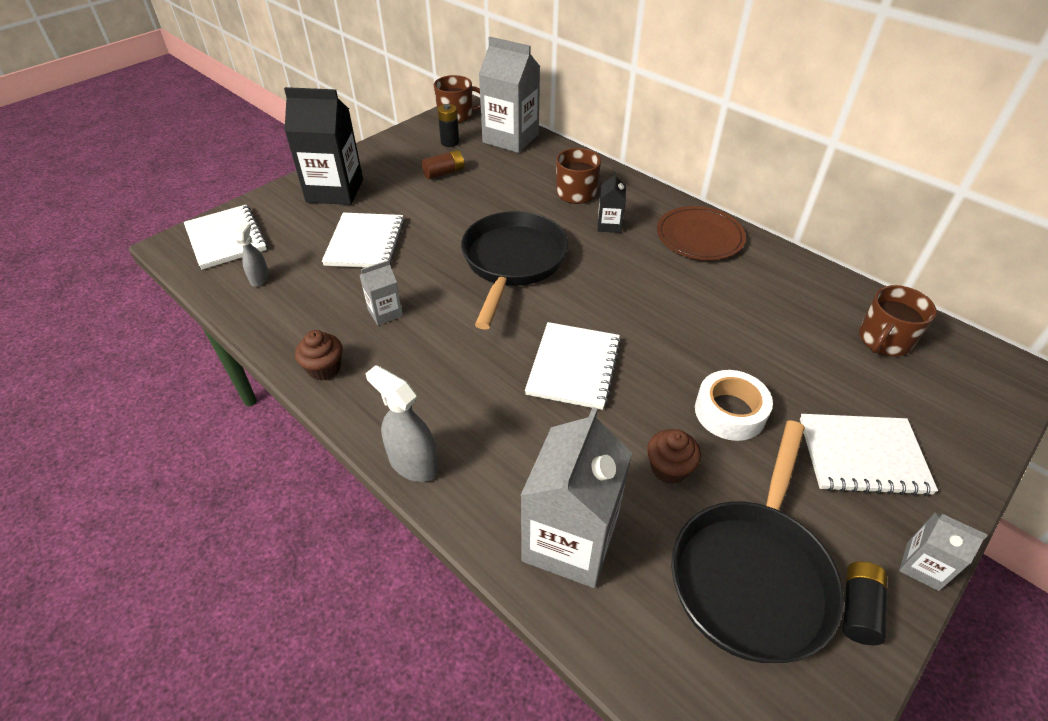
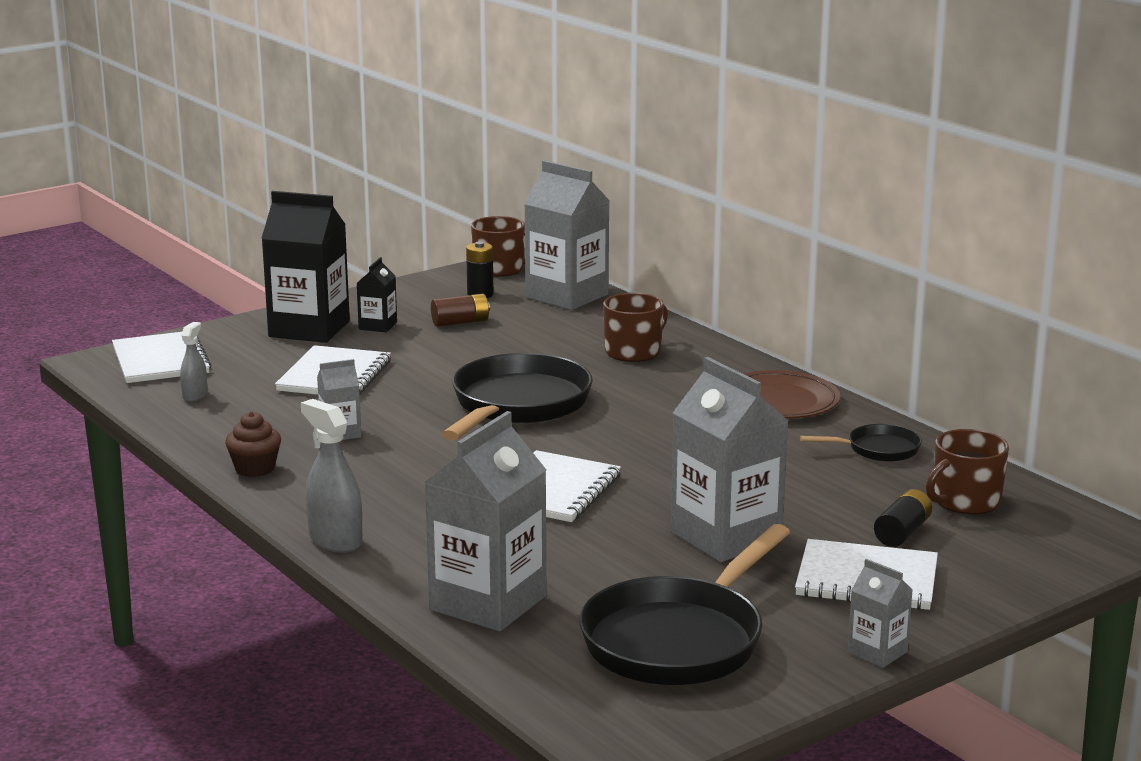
camera: 10 degrees right, 25 degrees down
(609, 225) = (662, 383): black carton -> black carton (378, 326)
(669, 468) = (627, 568): brown cupcake -> none
(730, 412) = (726, 537): white tape -> grey carton
(792, 285) = (877, 449): none -> black pan
(858, 608) = (783, 669): black battery -> black battery (902, 533)

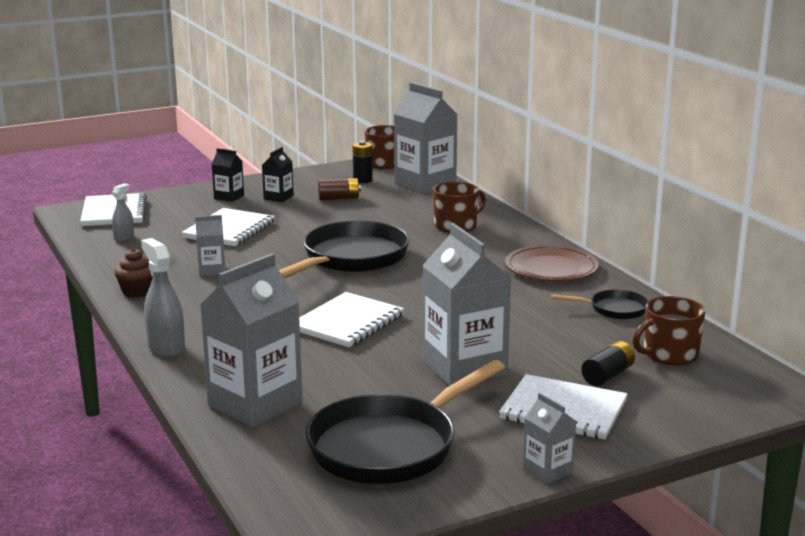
camera: 10 degrees right, 0 degrees up
(309, 329) = (229, 197): black carton -> black carton, size x0.48

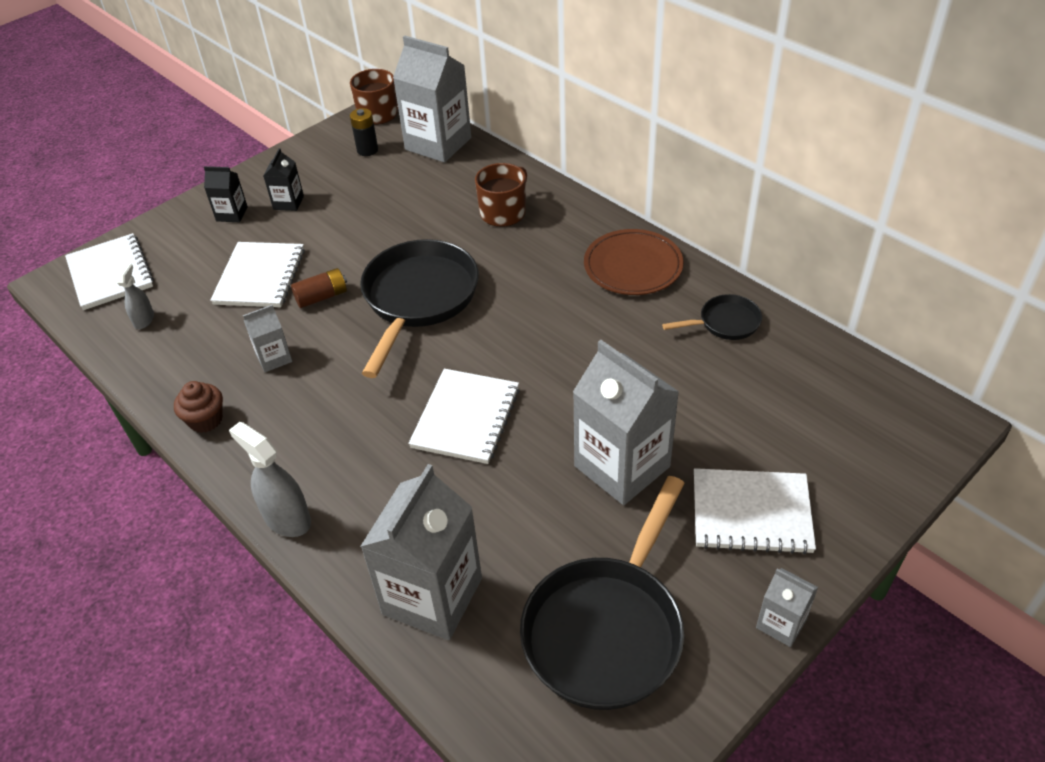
camera: 15 degrees left, 25 degrees up
(339, 198) = (356, 190): brown battery -> brown battery (322, 297)
(608, 375) = (768, 440): black battery -> none
(669, 354) = (810, 387): brown mug -> none

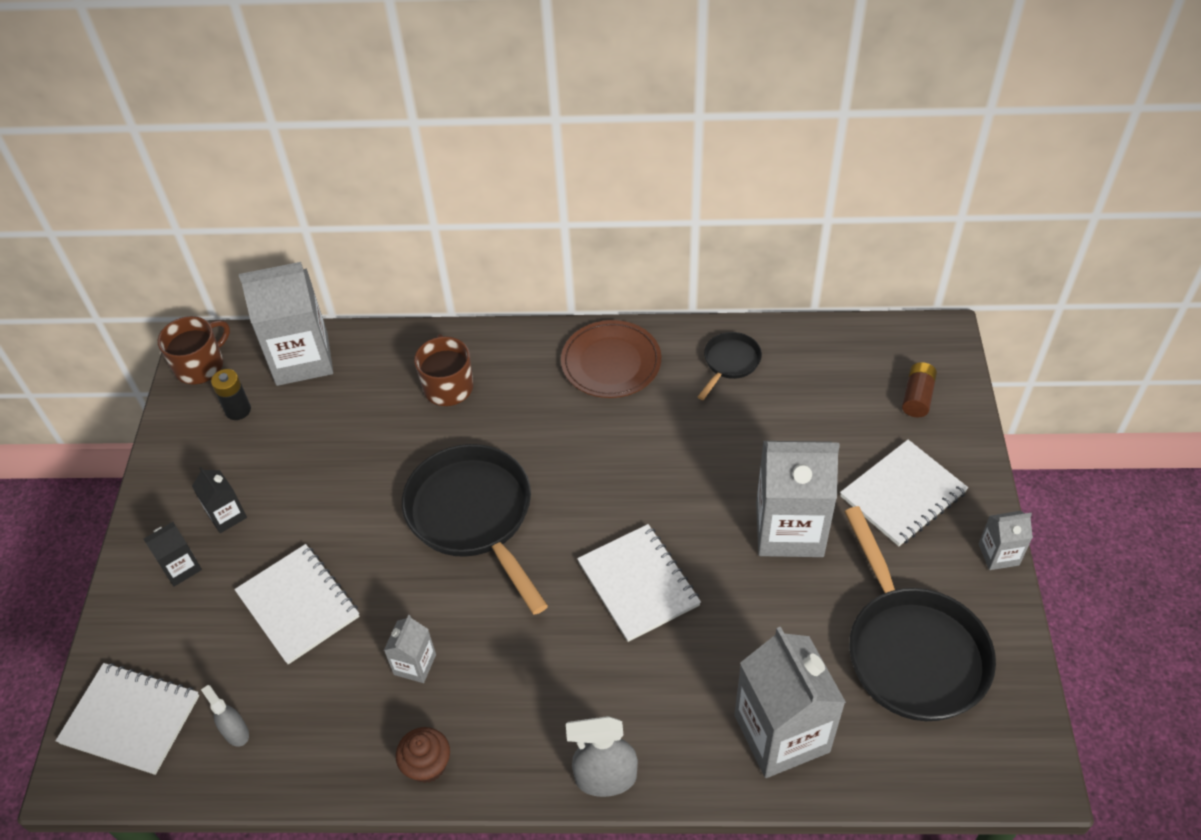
camera: 45 degrees left, 5 degrees up
(322, 297) = (384, 578): brown battery -> brown battery (917, 397)

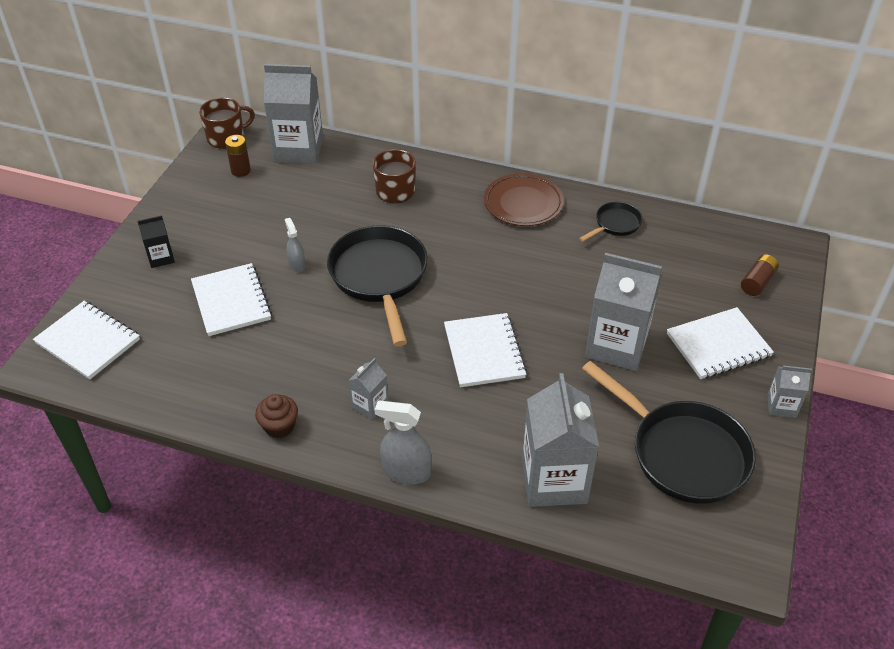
camera: 15 degrees right, 5 degrees down
(227, 515) = (205, 233): black carton -> none
(236, 732) = (155, 368): grey spray bottle -> grey spray bottle (297, 264)
(238, 410) = (241, 171): black battery -> brown battery
(415, 664) = (297, 360): grey carton -> grey carton (370, 405)
(912, 650) = (682, 453): black pan -> black pan turned 45 degrees counterclockwise

